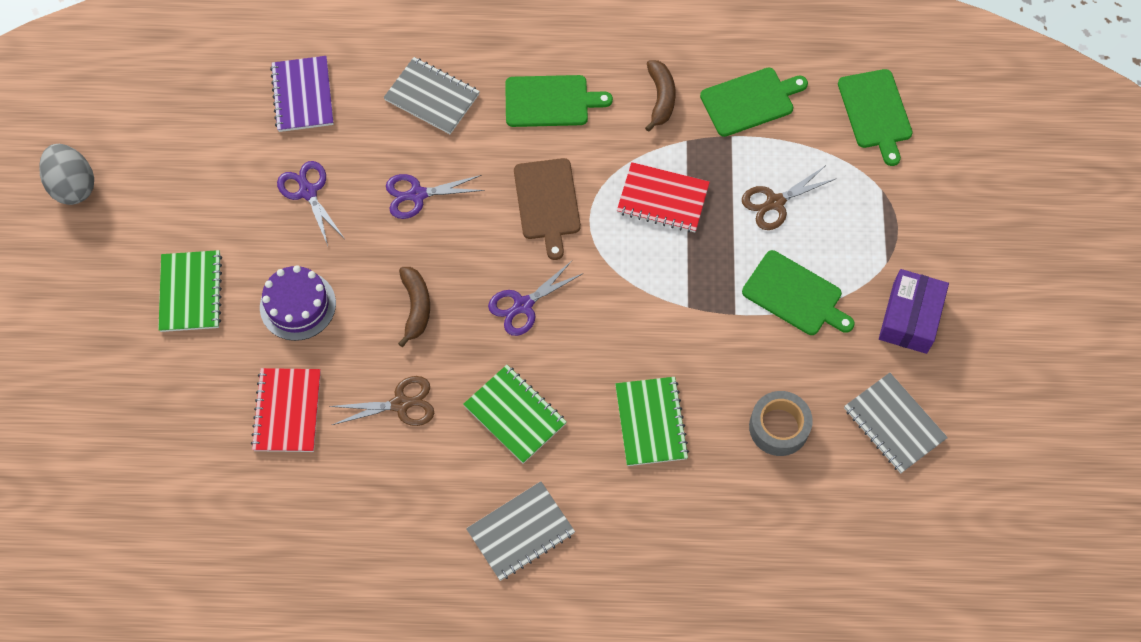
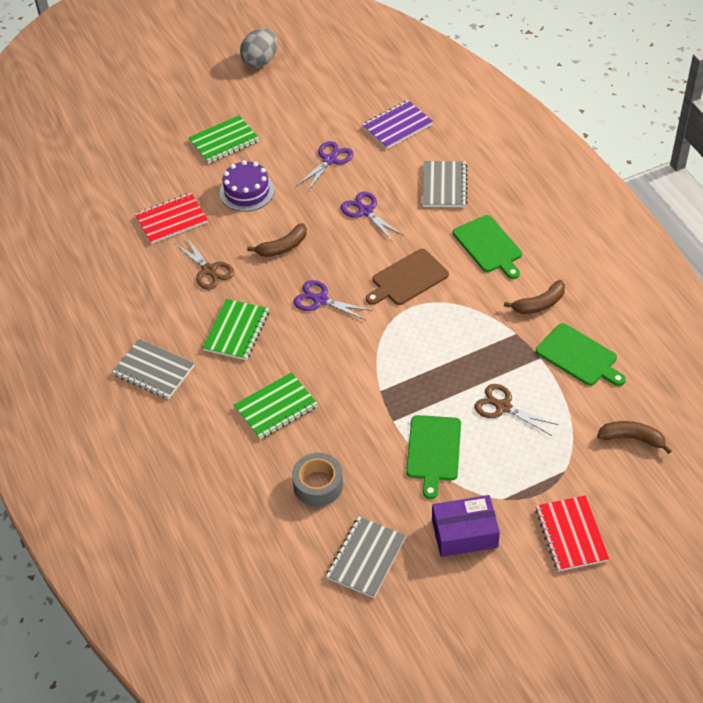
camera: 65 degrees right, 15 degrees down
(663, 199) = (457, 340): red notebook -> red notebook (571, 534)
(875, 112) = (632, 438): green cutting board -> brown banana

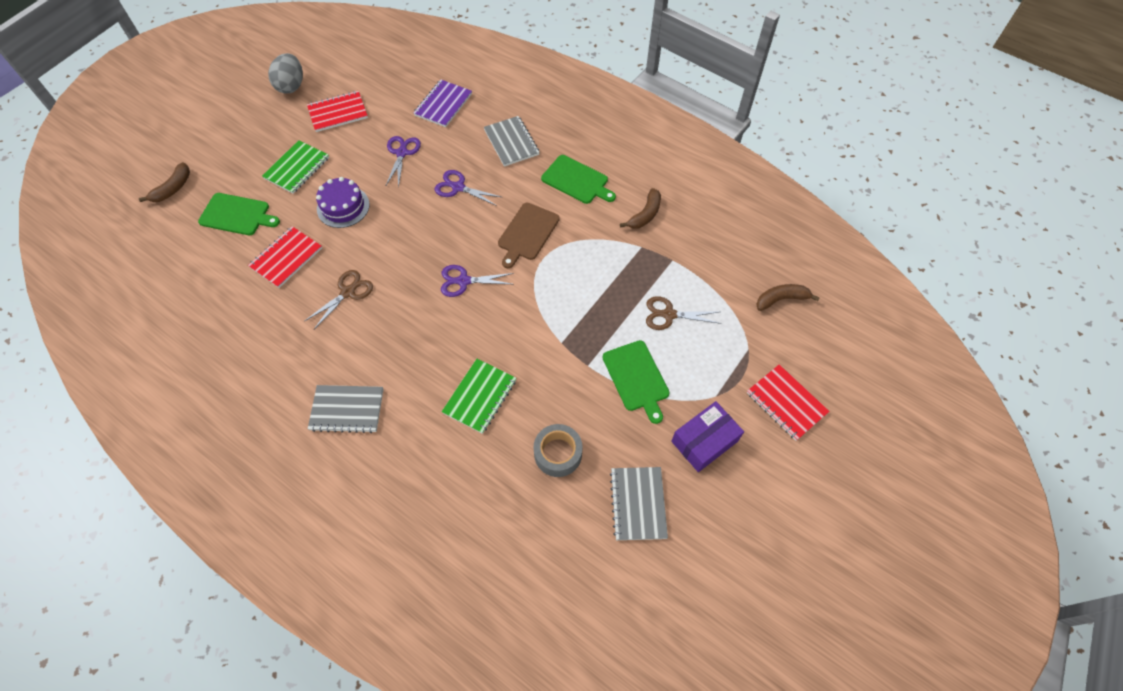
camera: 30 degrees left, 10 degrees up
(209, 270) = (347, 292): brown scissors -> brown scissors turned 75 degrees counterclockwise
(236, 331) = (404, 339): green notebook -> none
(283, 247) = (403, 245): brown banana -> brown banana (173, 188)
(290, 101) = (338, 113): none -> red notebook
(578, 356) = (701, 247): green cutting board -> green cutting board (237, 215)

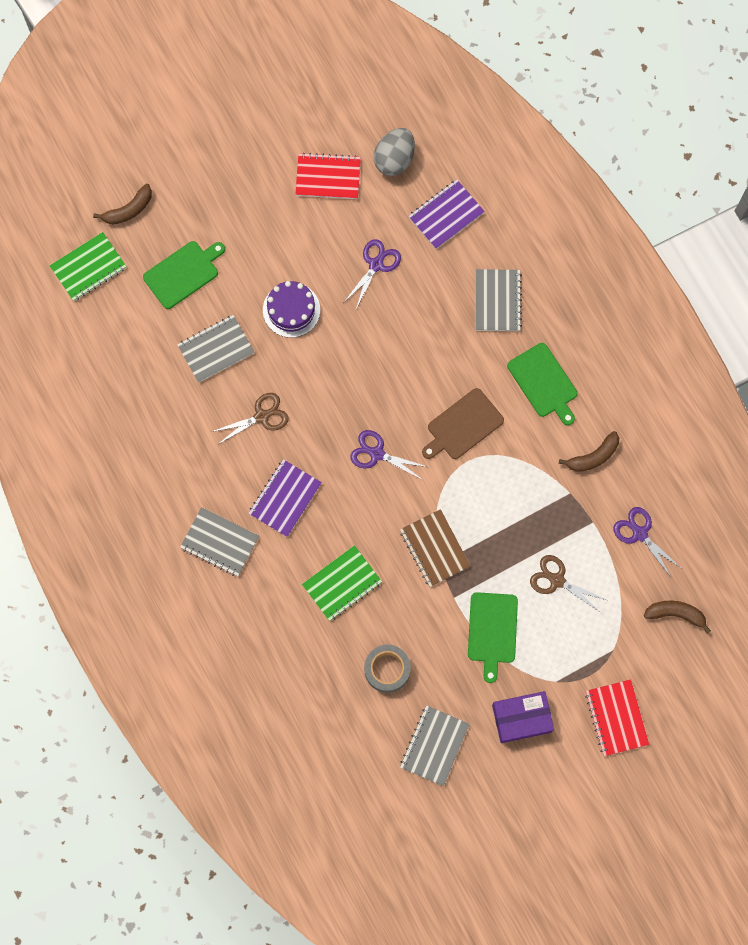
camera: 25 degrees right, 15 degrees up
(237, 215) = (183, 273): green cutting board -> green cutting board turned 75 degrees counterclockwise
(286, 258) = (216, 349): red notebook -> grey notebook
(291, 86) = (290, 114): grey egg -> grey egg (394, 159)
(297, 168) = (260, 237): green notebook -> green notebook (88, 267)
(396, 348) = (285, 499): none -> purple notebook
(458, 187) = (417, 337): purple scissors -> purple scissors (640, 534)
(550, 333) = (435, 548): none -> brown notebook

